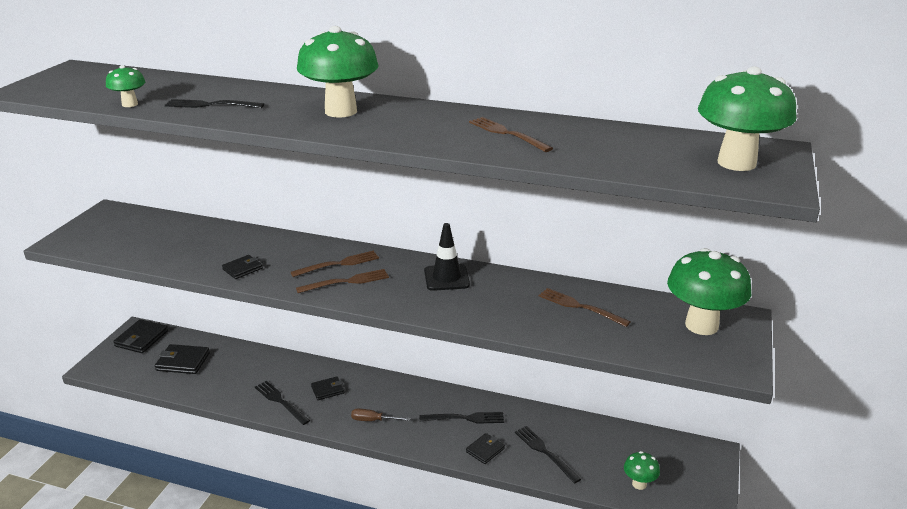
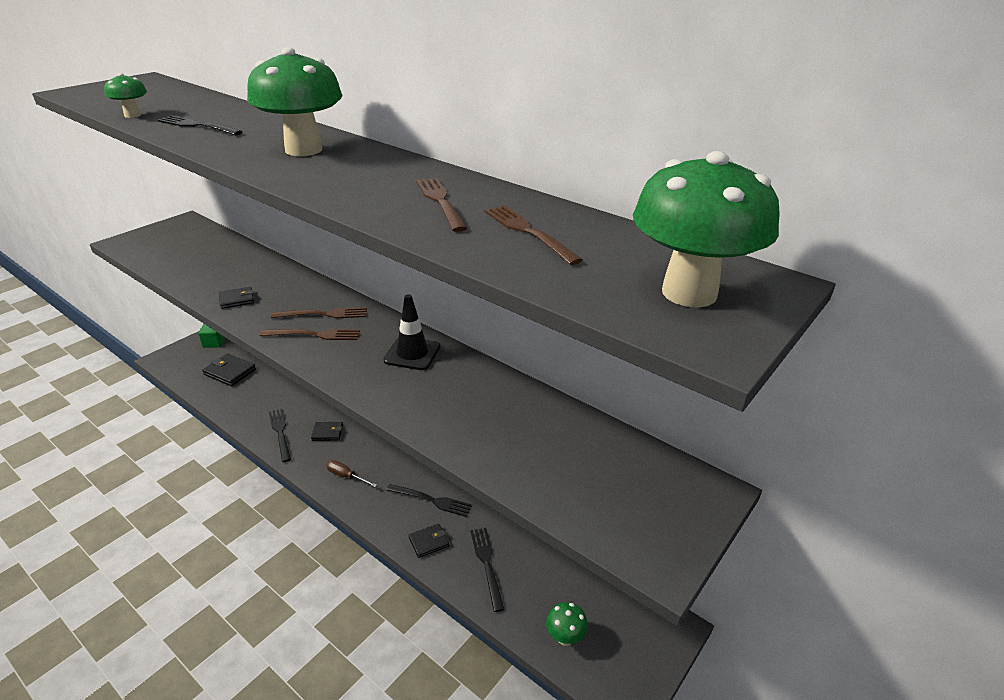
camera: 20 degrees right, 5 degrees up
(141, 339) = (214, 342): black wallet -> green cube
(579, 307) = (524, 423): brown fork -> brown fork (527, 232)
(701, 325) = (653, 487): green mushroom -> none

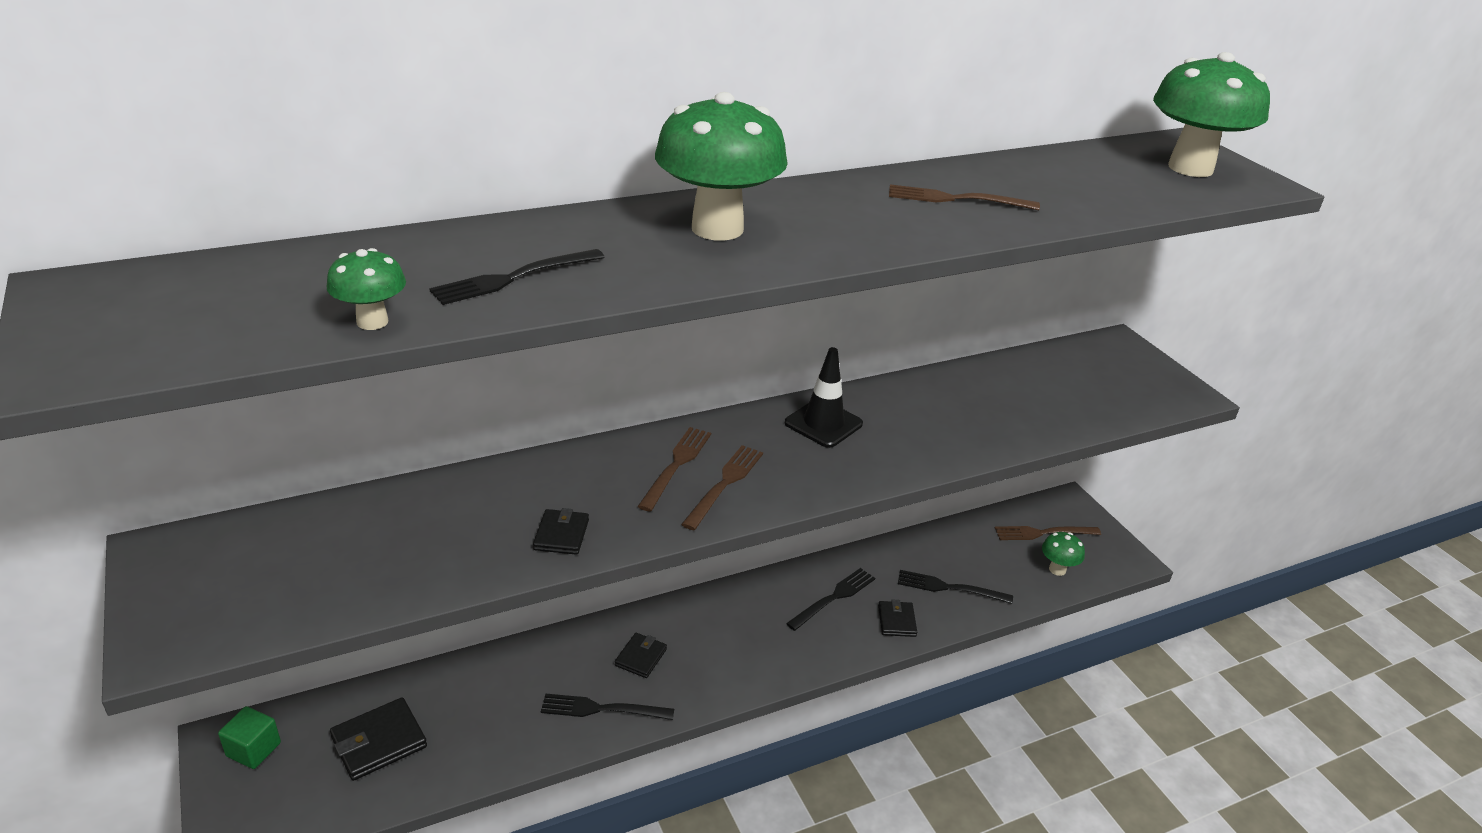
camera: 65 degrees left, 0 degrees up
(346, 476) = (744, 661): brown screwdriver -> none
(527, 232) = (1053, 185): brown fork -> brown fork (1042, 533)

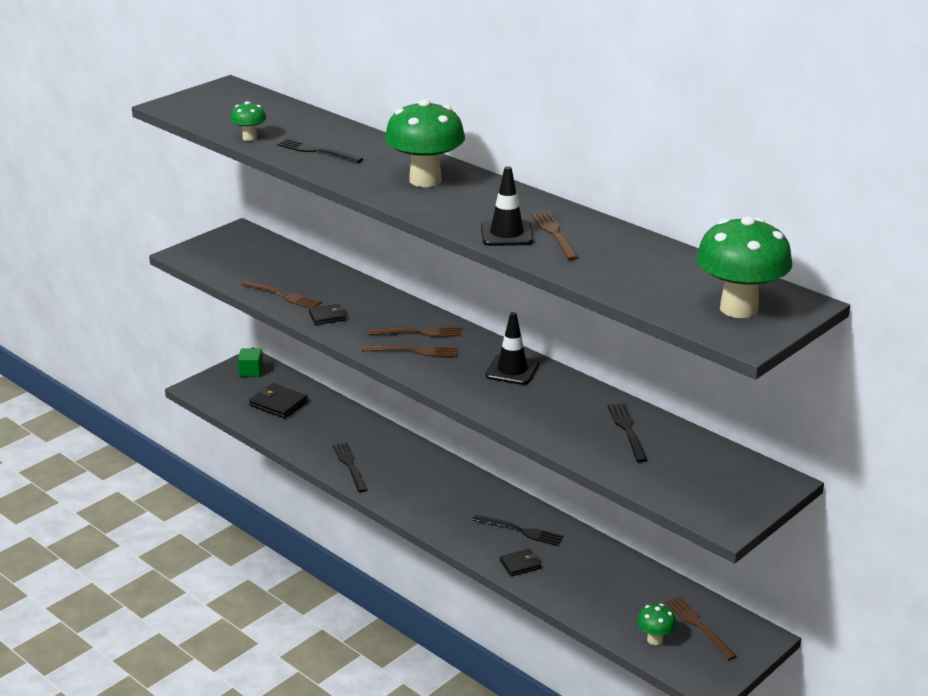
camera: 70 degrees right, 5 degrees down
(452, 562) = (284, 296): none -> brown fork
(641, 657) = (401, 467): black wallet -> none
(940, 224) = (506, 234): none -> black traffic cone
(948, 588) = (579, 583): black fork -> black fork (627, 430)

